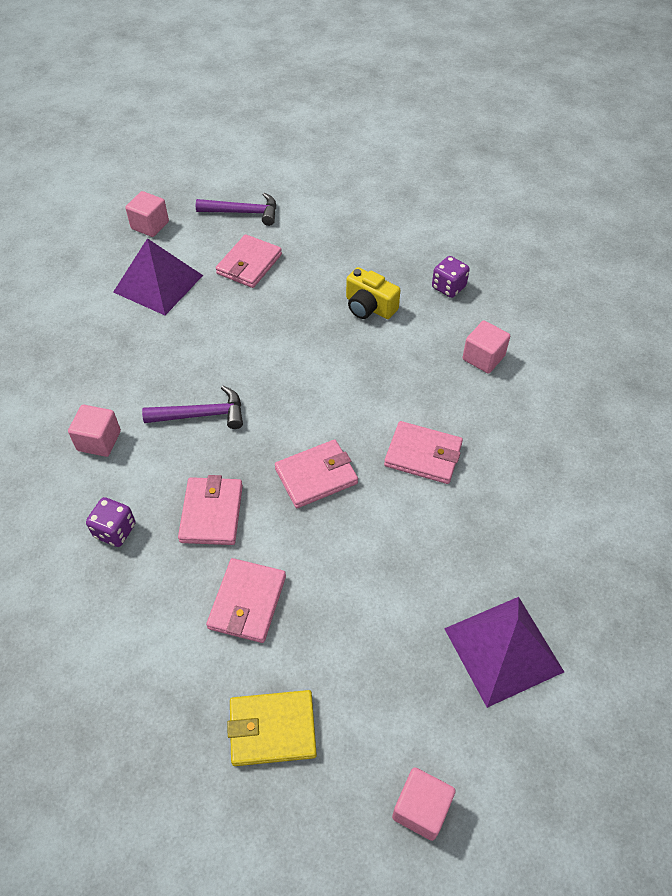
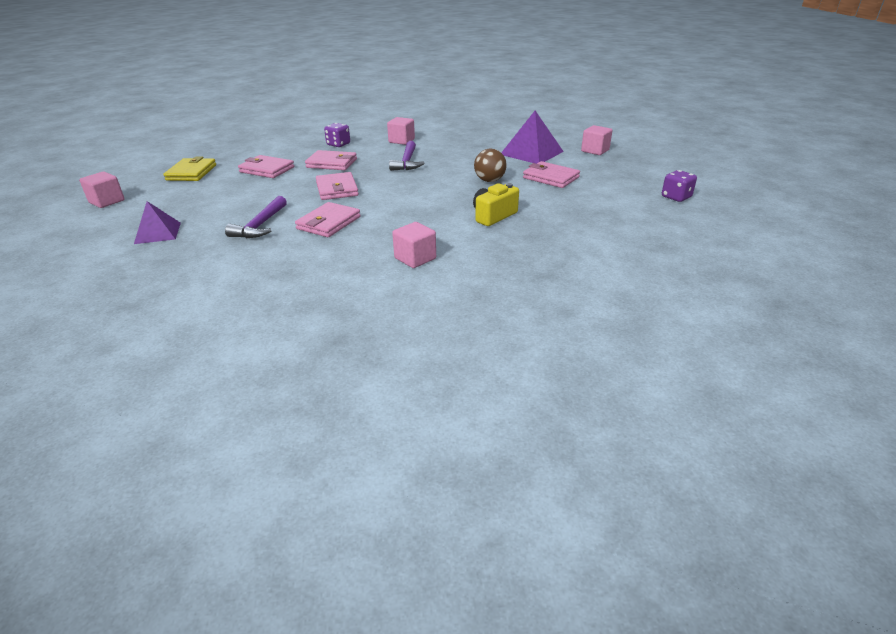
camera: 100 degrees right, 20 degrees down
(243, 212) = (615, 177): purple hammer -> purple hammer (260, 225)
(265, 318) = (489, 180): none -> brown ball
(448, 287) = (513, 252): purple dice -> purple dice (676, 197)
(503, 649) = (158, 233): purple pyramid -> purple pyramid, size x0.63

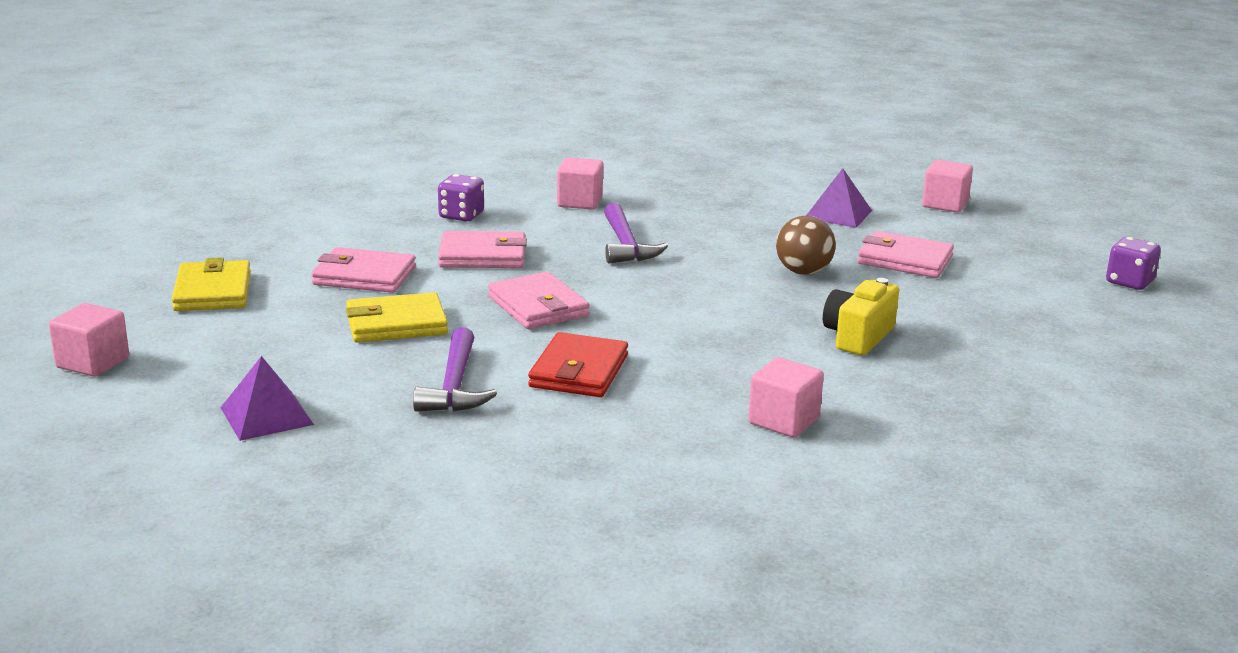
camera: 15 degrees left, 10 degrees down
(261, 193) = (396, 324): none -> yellow wallet
(328, 223) = (579, 371): pink wallet -> red wallet
(531, 153) = (838, 214): purple pyramid -> purple pyramid, size x0.63

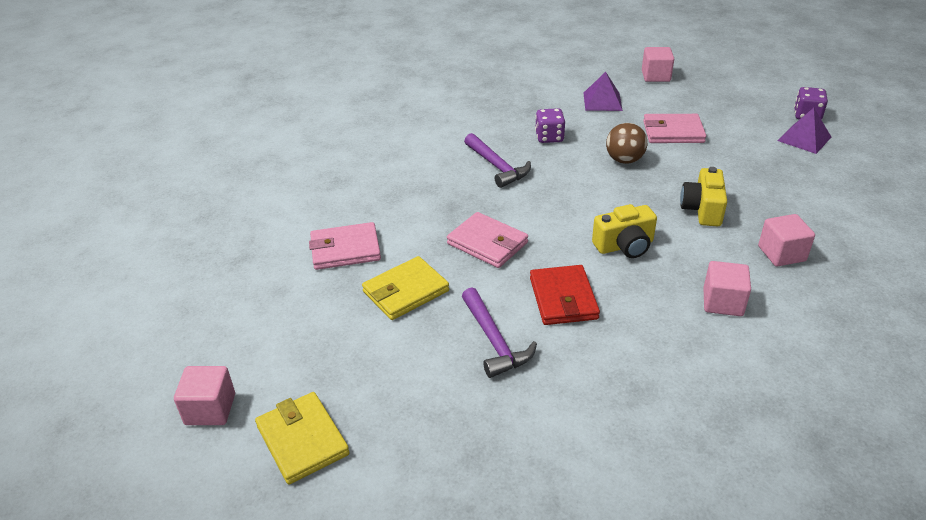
camera: 20 degrees left, 15 degrees up
(213, 292) = (246, 300): yellow wallet -> yellow wallet (302, 440)
(267, 416) = (387, 420): purple pyramid -> purple pyramid (804, 138)
(461, 216) = (366, 169): purple dice -> purple dice (549, 137)
(482, 256) = (411, 204): pink wallet -> none
(579, 202) = (435, 134): pink cube -> pink cube (781, 254)
(711, 345) = (624, 246): none -> yellow camera

